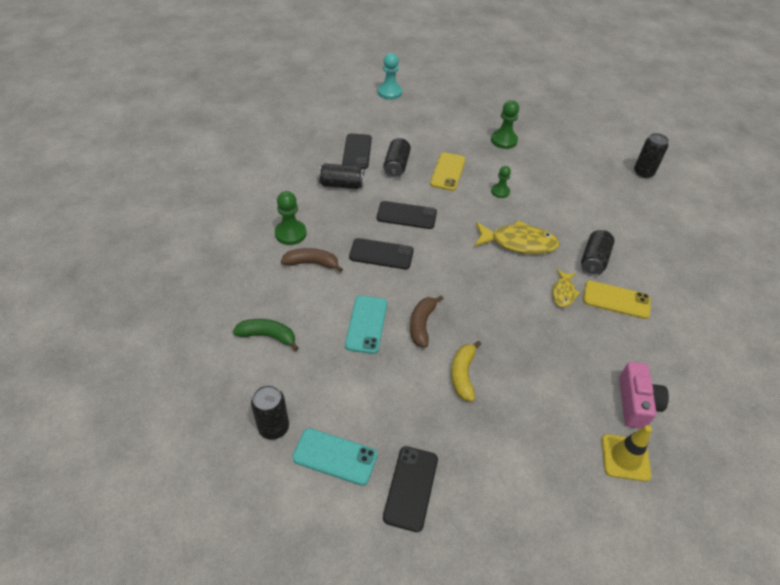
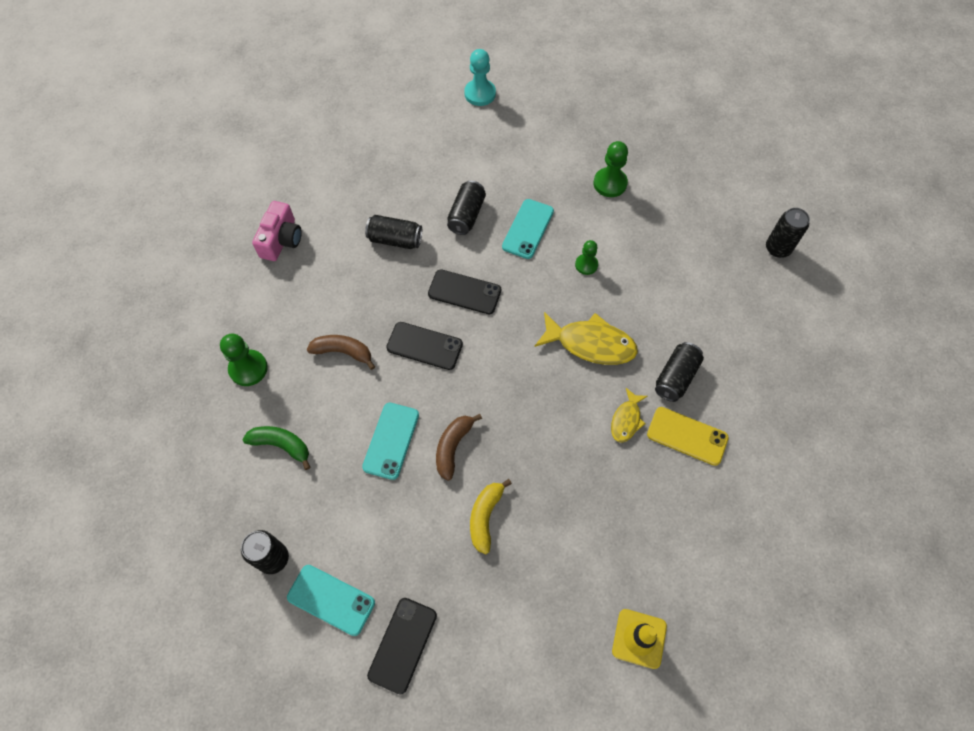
camera: 10 degrees right, 15 degrees up
(290, 233) = (325, 307): green pawn -> green pawn (248, 368)
(357, 151) = (422, 189): black phone -> none
(448, 172) = (528, 229): yellow phone -> turquoise phone
(636, 403) = (670, 574): pink camera -> pink camera (281, 240)

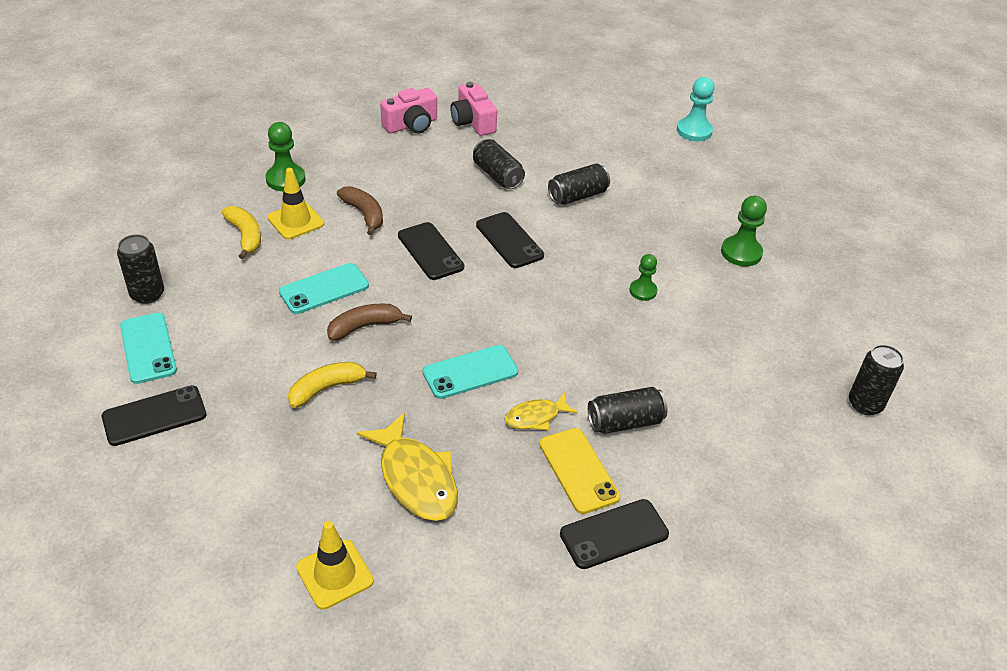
camera: 40 degrees right, 20 degrees down
(281, 445) = (245, 236): green banana -> yellow banana
(302, 400) = (296, 221): none -> yellow traffic cone
(323, 201) = (472, 122): none -> pink camera
(528, 229) = (620, 236): turquoise phone -> turquoise phone (470, 372)
(590, 344) = (574, 344): yellow fish -> yellow fish (416, 478)
(747, 461) = (614, 534): none -> black phone

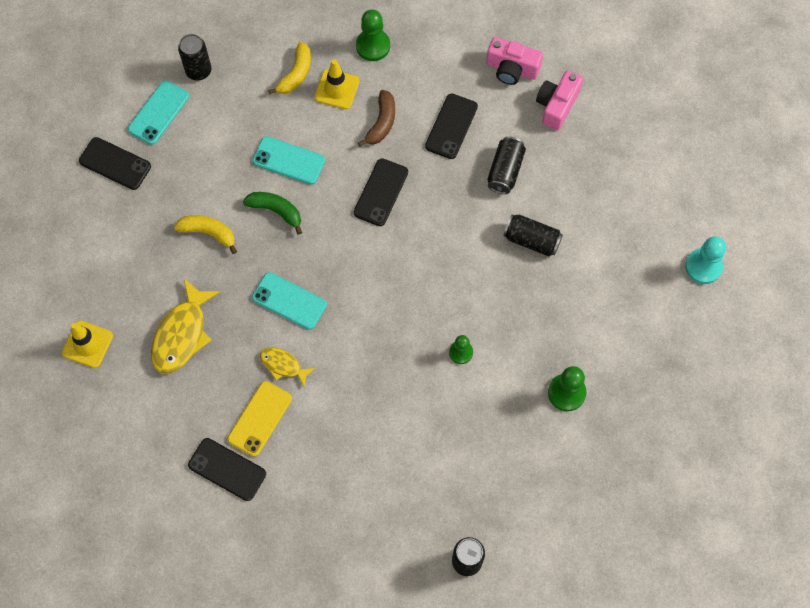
camera: 55 degrees right, 25 degrees up
(364, 327) = (276, 211): brown banana -> green banana
(509, 240) = (437, 232): black phone -> black phone (451, 126)
(625, 422) = (322, 420): black can -> none

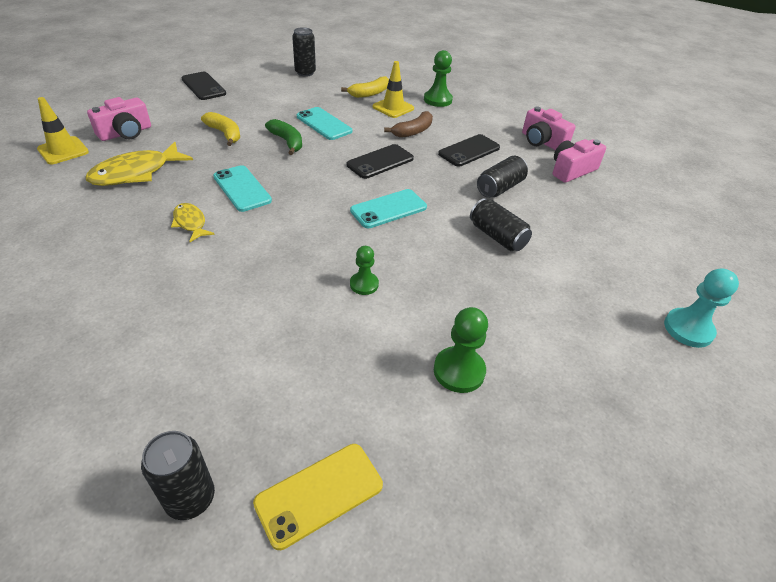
camera: 25 degrees right, 25 degrees down
(116, 286) = (126, 133): none -> pink camera
(159, 113) = (259, 78): turquoise phone -> turquoise phone (388, 209)
(227, 469) = (51, 269): black phone -> none
(260, 419) = (127, 248): yellow phone -> yellow phone (319, 494)

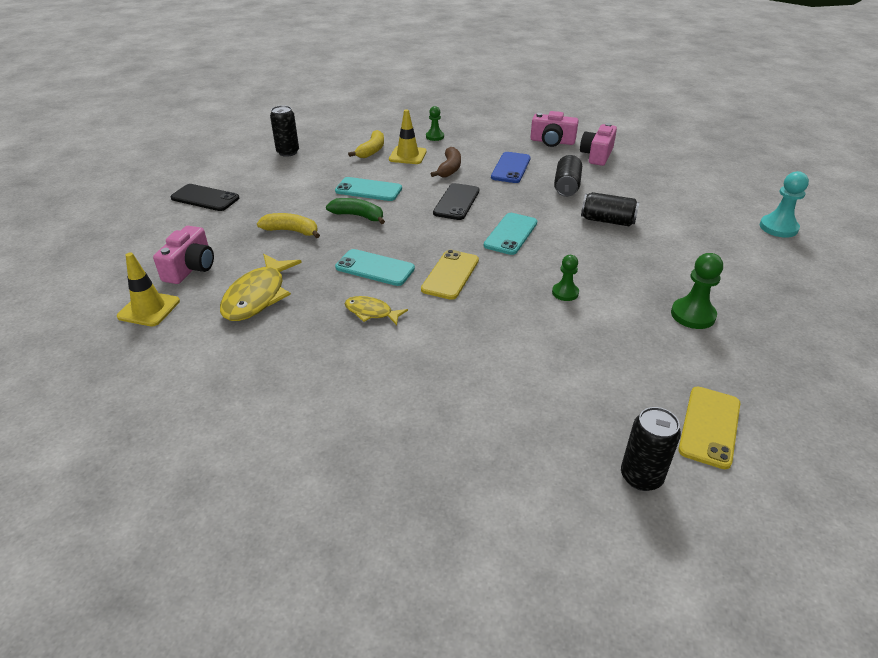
camera: 30 degrees left, 5 degrees down
(290, 221) = (450, 275): none -> yellow phone
(437, 100) = (435, 137): green pawn -> green pawn, size x0.64
(469, 151) = (511, 168): black phone -> blue phone

